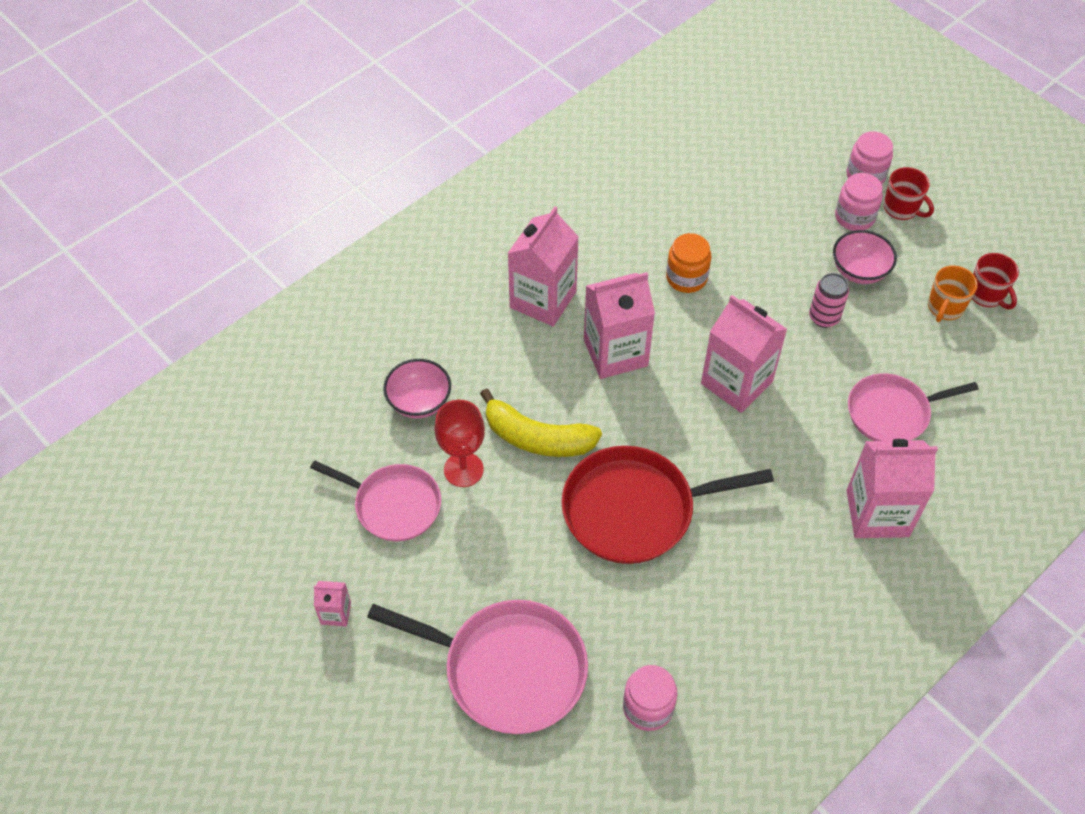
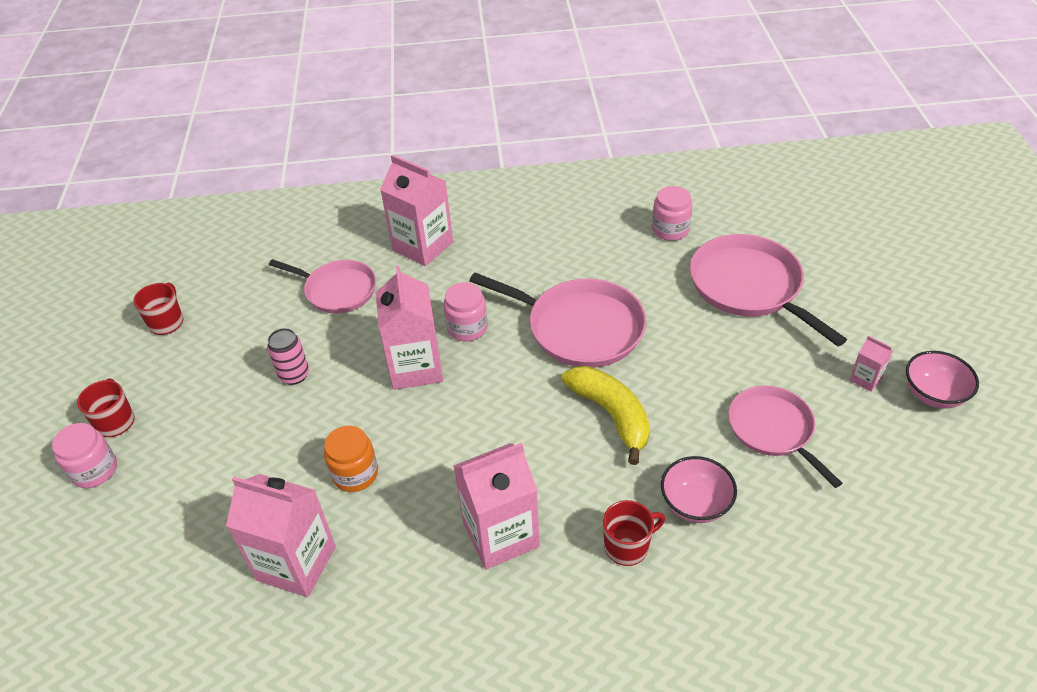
camera: 140 degrees left, 10 degrees down
(448, 343) = (627, 546): none -> red mug
(463, 469) = (693, 425): red goblet -> none
(615, 353) = (484, 445): pink carton -> pink carton (296, 563)
(635, 510) = (580, 328): red pan -> pink pan
(854, 217) = (158, 439): pink jar -> pink jar (467, 328)
(859, 271) = (221, 393): pink bowl -> pink bowl (933, 395)
(945, 307) = (206, 331): orange mug -> none

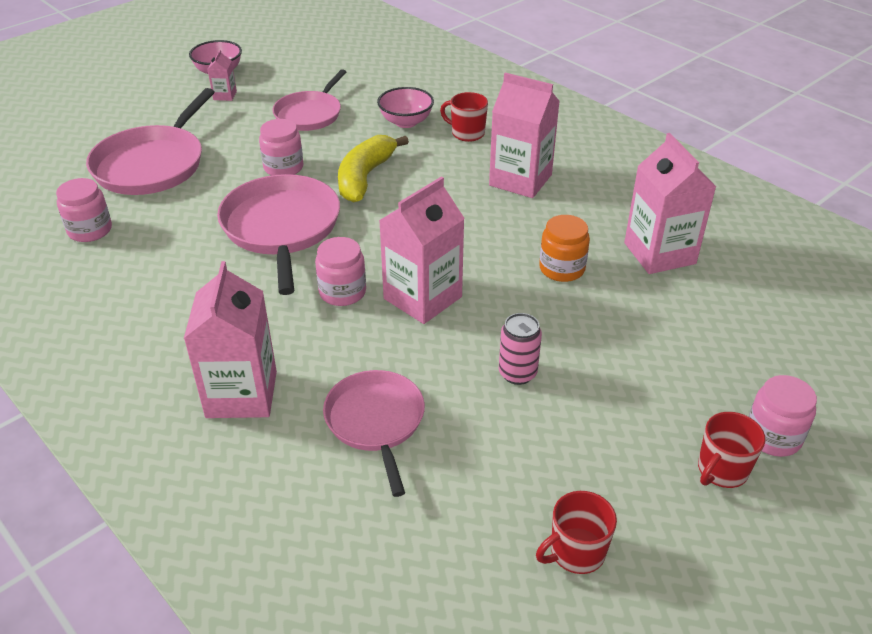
camera: 130 degrees left, 5 degrees down
(676, 366) = (283, 167): none -> pink jar

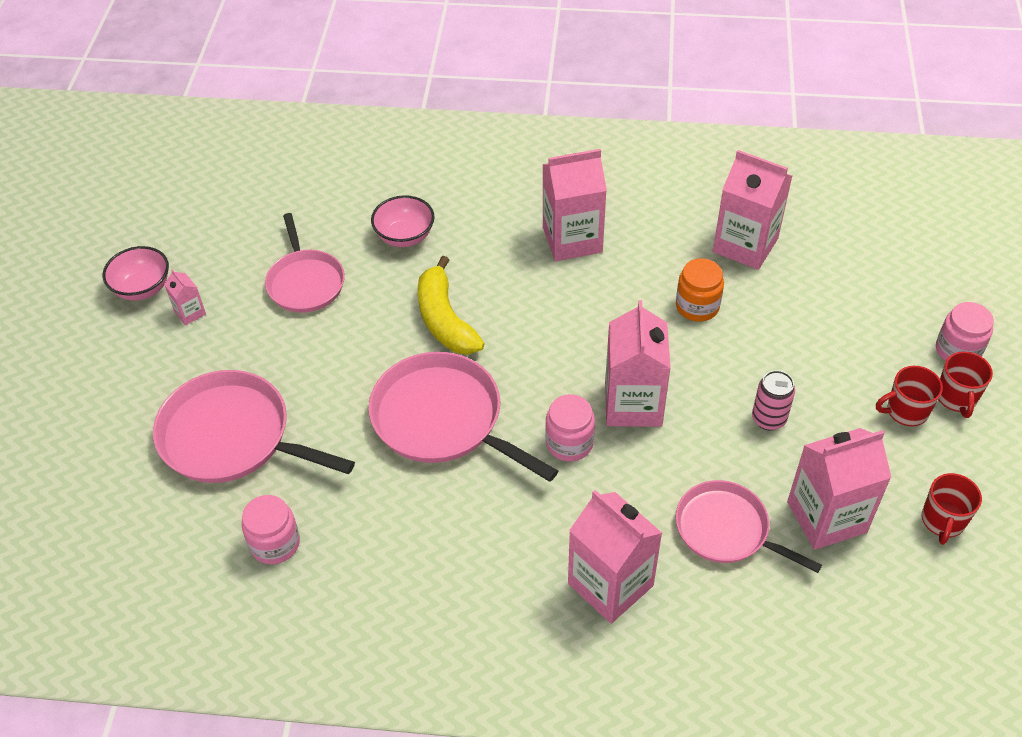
camera: 40 degrees left, 10 degrees up
(152, 164) = (231, 437): pink pan -> pink pan turned 135 degrees clockwise
(283, 167) = (361, 357): pink jar -> none
(467, 133) = (472, 216): red mug -> red mug (906, 411)
(470, 472) = (826, 517): none -> pink carton

